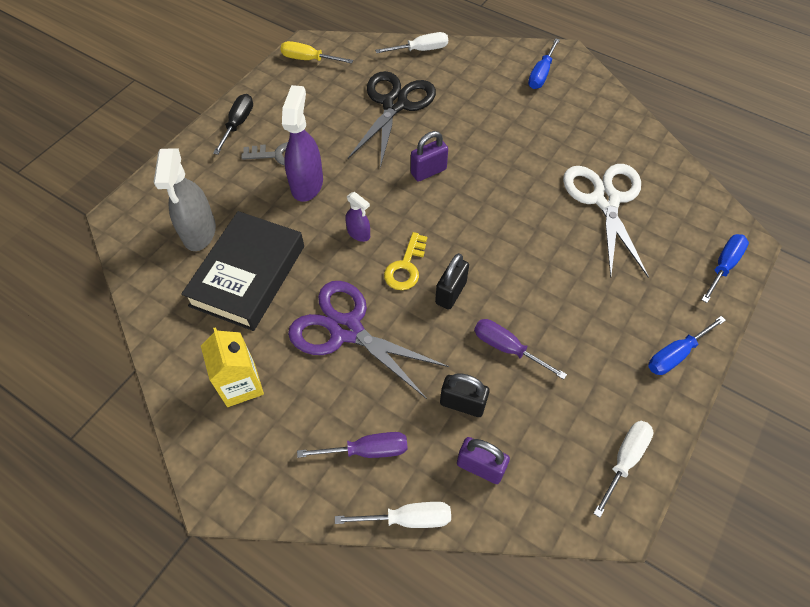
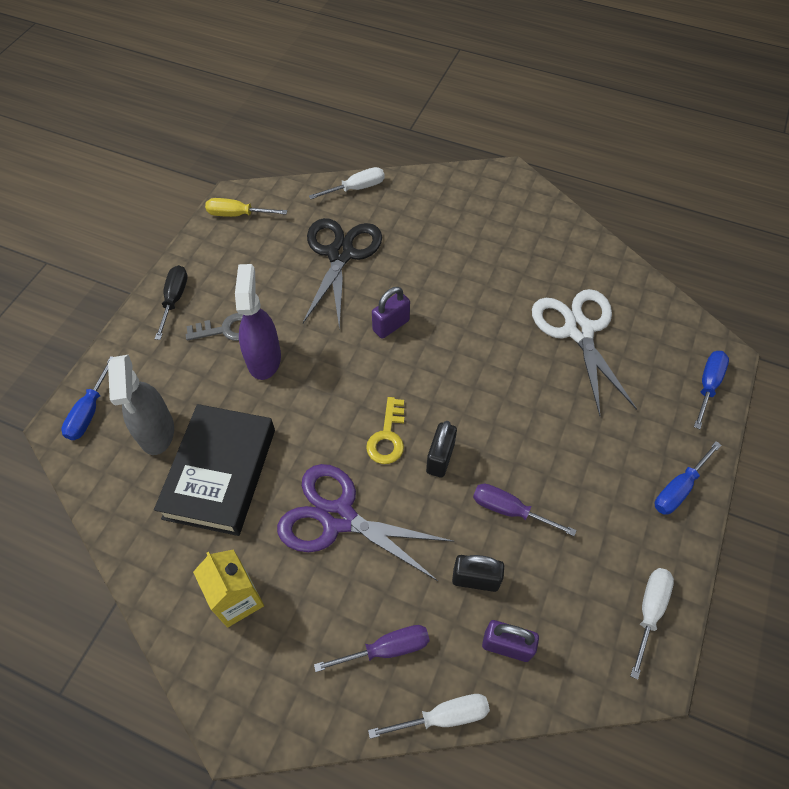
camera: 10 degrees left, 0 degrees up
(359, 233) = (330, 407): purple spray bottle -> none
(541, 74) = (487, 199): blue screwdriver -> blue screwdriver (90, 411)

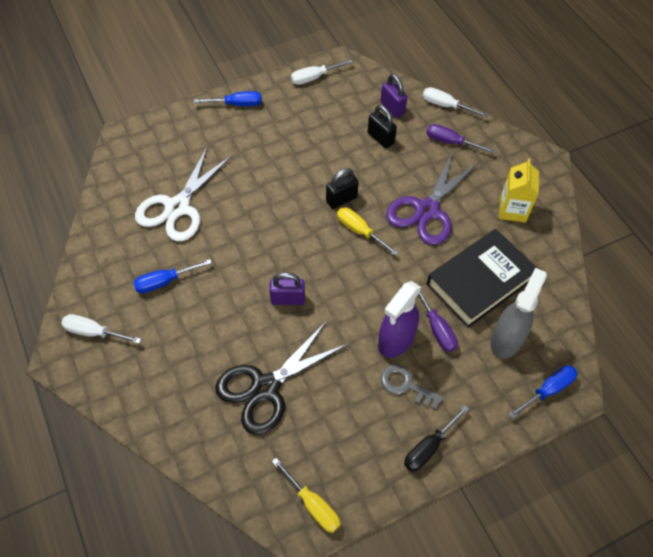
camera: 140 degrees left, 0 degrees up
(338, 517) = (427, 210): purple scissors -> purple scissors turned 60 degrees clockwise
(356, 188) = (188, 449): white screwdriver -> white screwdriver (94, 332)
(387, 437) = (360, 231): yellow key -> yellow screwdriver
(510, 510) = (331, 152): purple screwdriver -> purple screwdriver (436, 328)
(707, 386) = (153, 131): blue screwdriver -> blue screwdriver (165, 281)

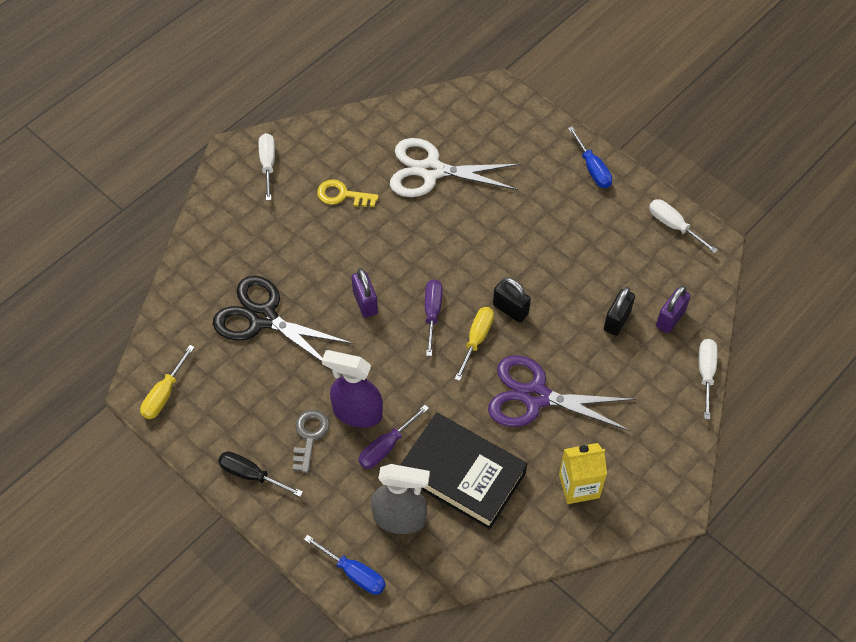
camera: 70 degrees right, 0 degrees up
(165, 281) = (342, 195): blue screwdriver -> yellow key
(450, 142) = (649, 394): purple screwdriver -> purple screwdriver (432, 313)

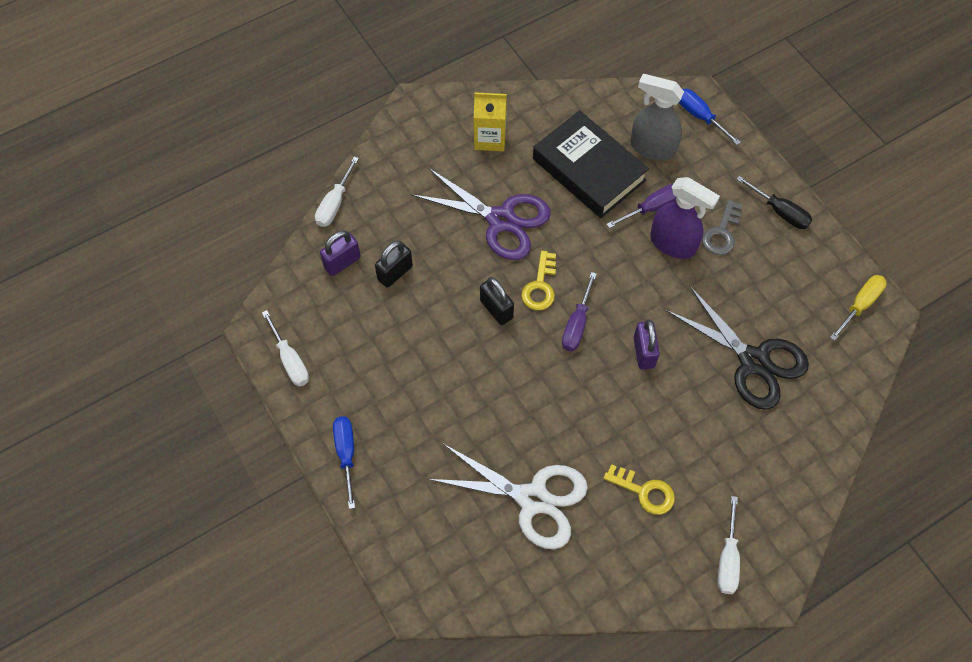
camera: 165 degrees left, 5 degrees up
(476, 340) = (540, 286): yellow screwdriver -> yellow key

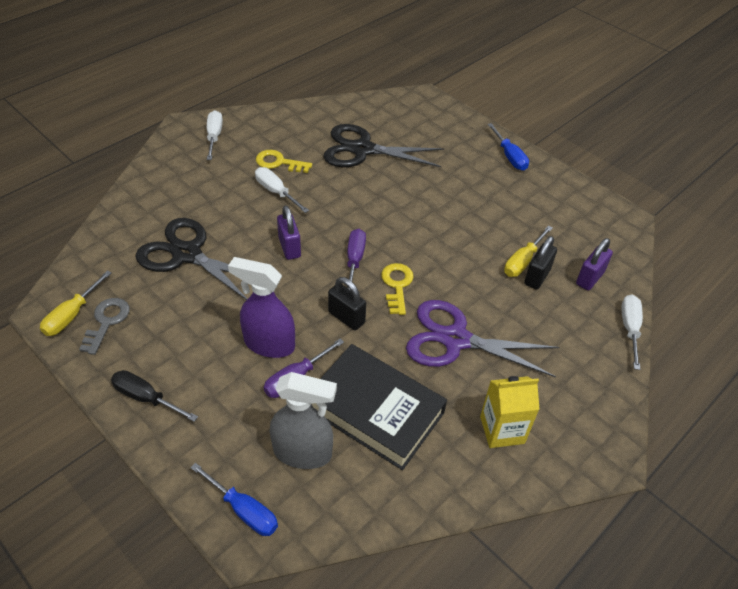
camera: 165 degrees right, 15 degrees down
(290, 360) = (587, 204): white screwdriver -> white screwdriver (276, 192)
(401, 294) = (523, 261): none -> yellow screwdriver
(496, 309) = (431, 261): black padlock -> black padlock (346, 317)
(533, 499) = (362, 149): white scissors -> black scissors
(721, 233) = (215, 363): grey key -> grey key (107, 322)

